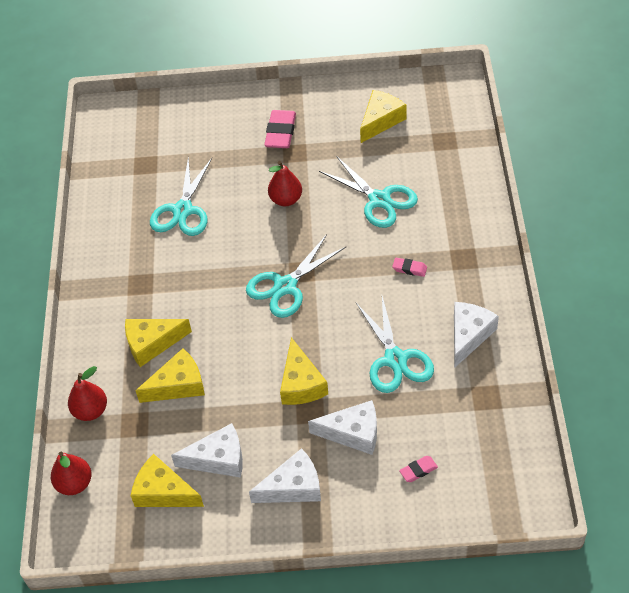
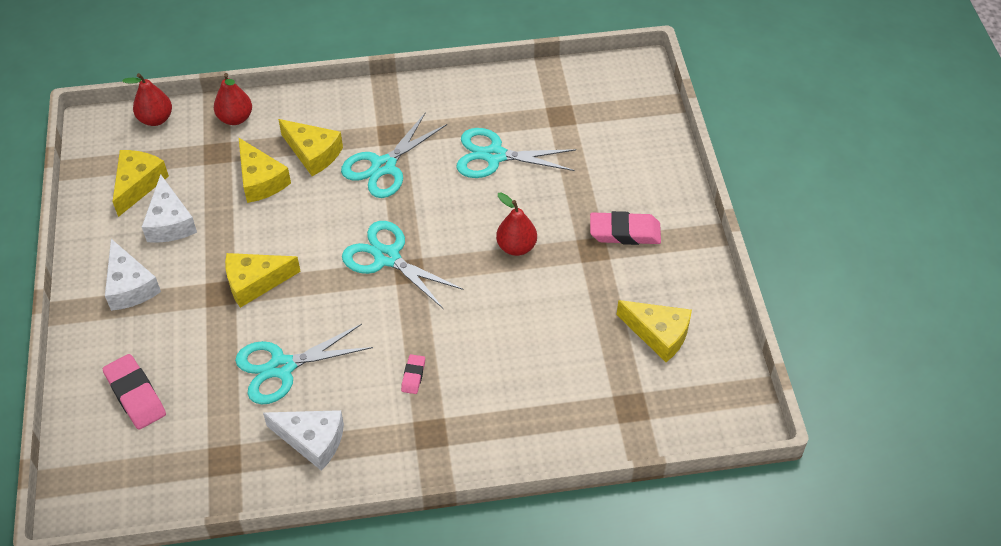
camera: 80 degrees right, 0 degrees up
(152, 344) = (313, 153): yellow cheese -> yellow cheese turned 150 degrees clockwise
(353, 433) = (188, 333): white cheese -> none
(379, 200) = (521, 340): turquoise scissors -> turquoise scissors (383, 166)
(418, 470) = (135, 395): pink eraser -> pink eraser, size x1.90

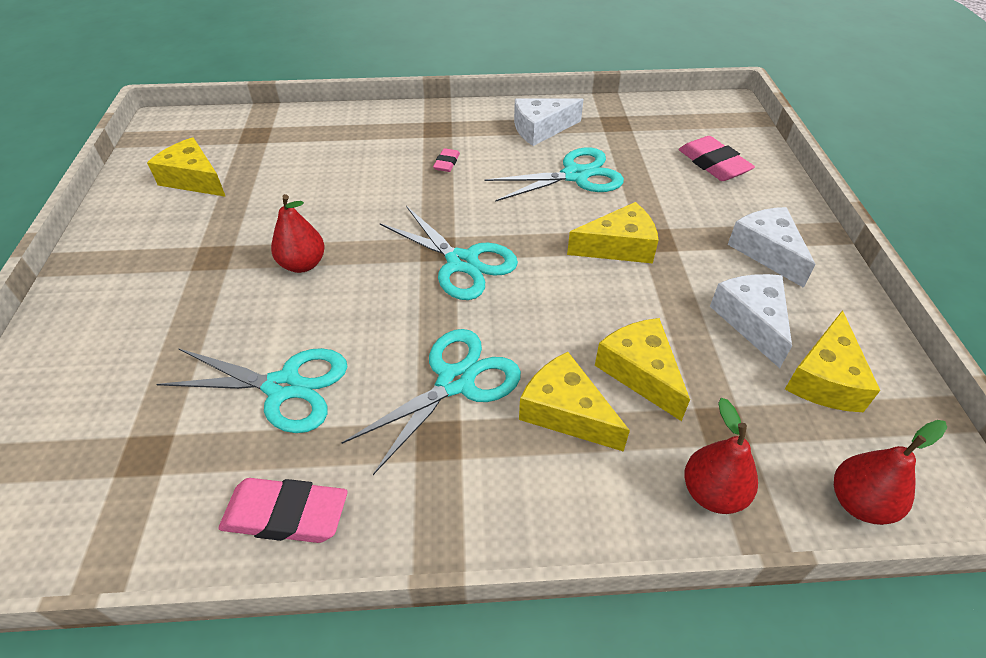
camera: 175 degrees left, 5 degrees down
(312, 440) = (541, 129): white cheese -> white cheese turned 45 degrees counterclockwise
(624, 232) = (163, 272): pink eraser -> pink eraser (286, 515)

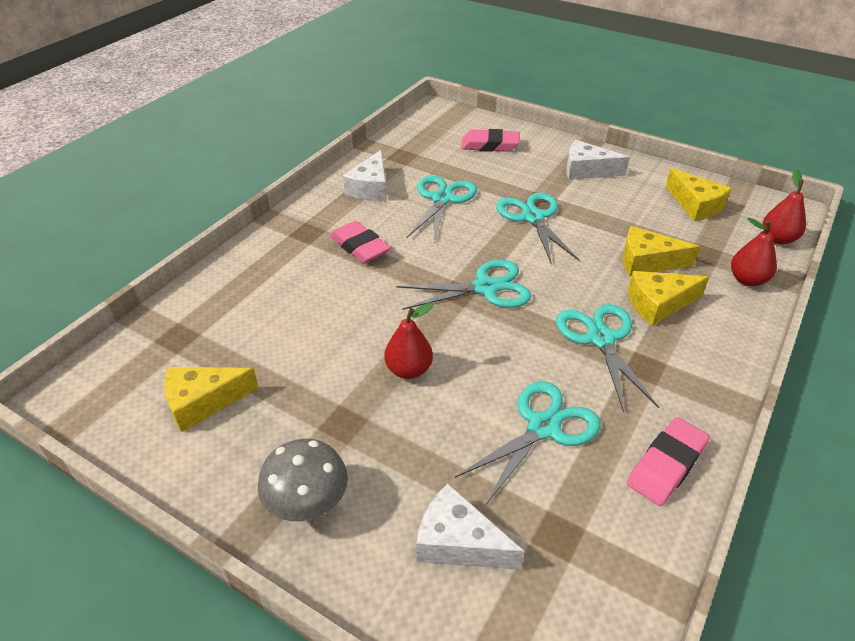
camera: 55 degrees left, 5 degrees down
(115, 278) = (307, 502): none -> grey mushroom
(446, 163) = (360, 247): pink eraser -> pink eraser, size x1.90
(619, 247) = (533, 217): yellow cheese -> turquoise scissors
(751, 321) = (637, 205): white cheese -> white cheese (458, 542)

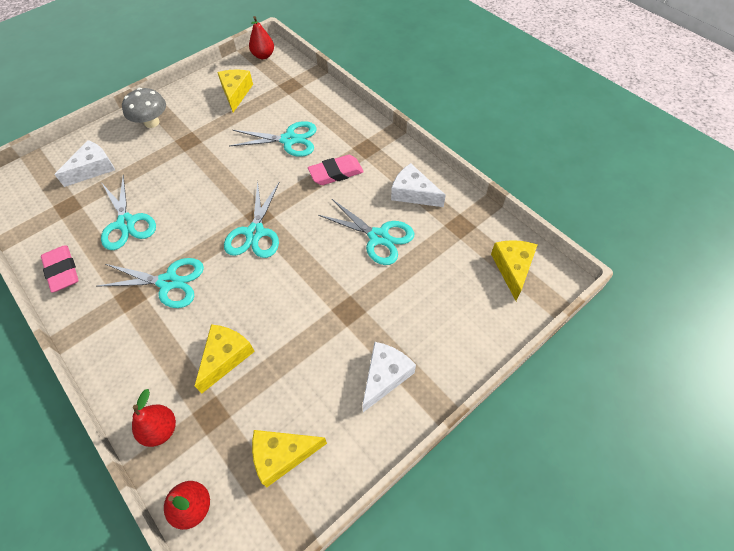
camera: 110 degrees right, 15 degrees up
(409, 370) = (206, 174): red pear -> red pear (263, 56)
(490, 145) = (462, 303): pink eraser -> none
(533, 217) = (325, 295): turquoise scissors -> turquoise scissors (289, 140)
(658, 304) = (176, 338): yellow cheese -> yellow cheese (512, 268)

